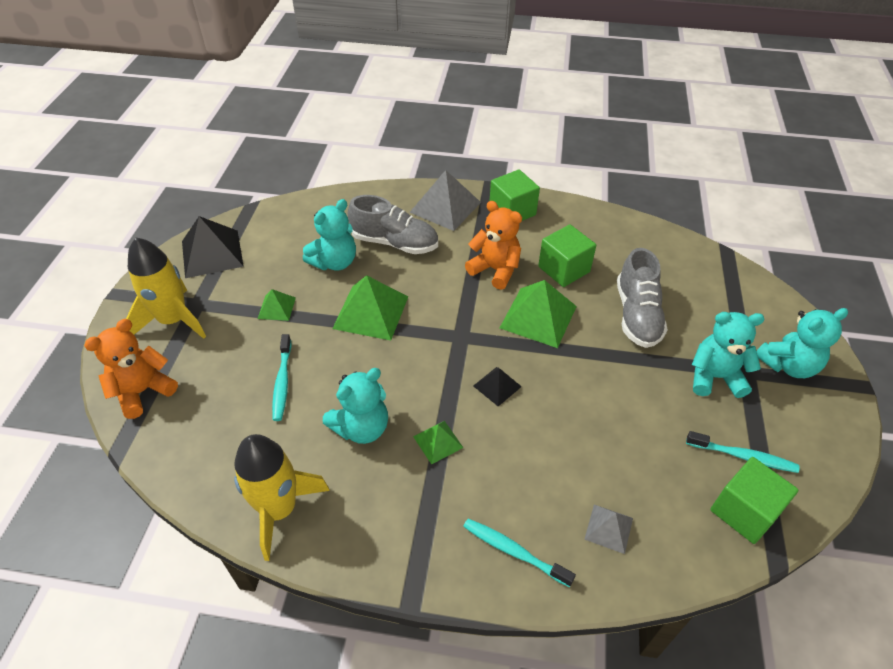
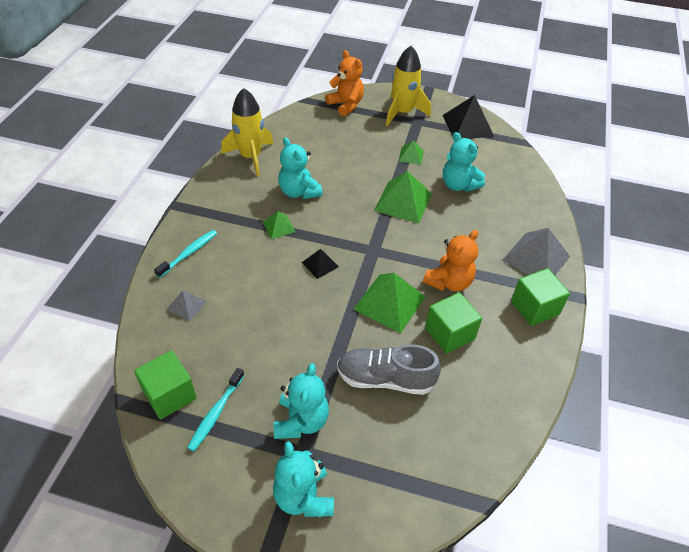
camera: 95 degrees right, 0 degrees up
(282, 382) = (343, 158): turquoise toothbrush -> none
(395, 243) = (483, 220): grey shoe -> none

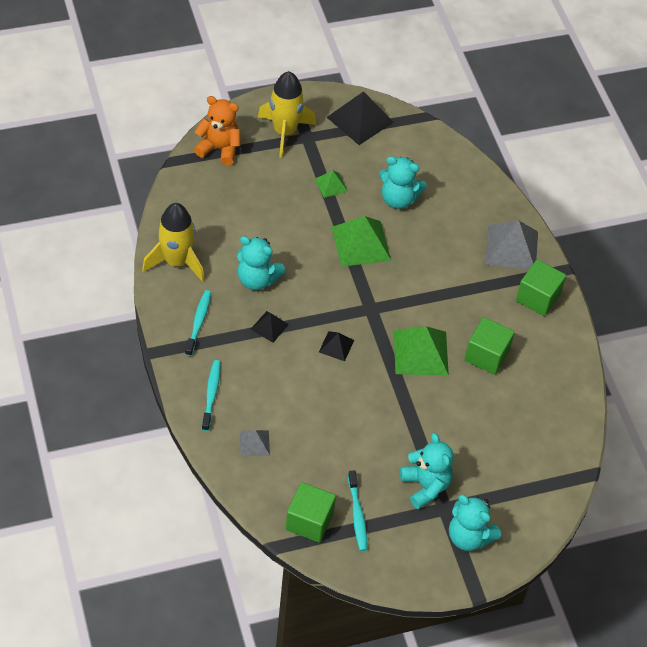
camera: 35 degrees left, 5 degrees up
(228, 201) = (198, 322): none -> turquoise toothbrush
(279, 227) = (269, 326): green pyramid -> black pyramid
(385, 379) = (463, 420): grey shoe -> none
(449, 282) = (456, 308): orange teddy bear -> none

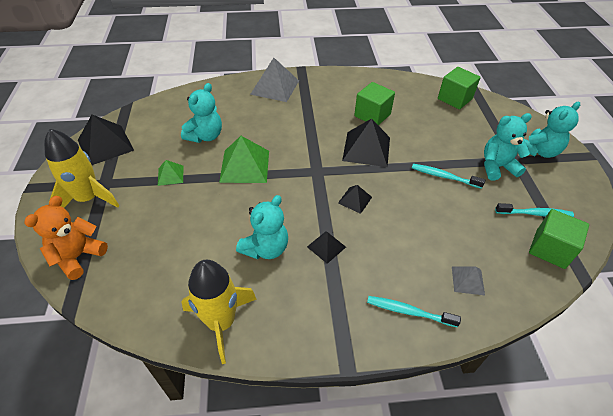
camera: 75 degrees left, 5 degrees down
(198, 322) = (311, 311): turquoise toothbrush -> turquoise toothbrush (444, 176)
(421, 352) = (366, 148): green pyramid -> black pyramid
(537, 298) = (323, 83): green cube -> green cube (455, 99)

